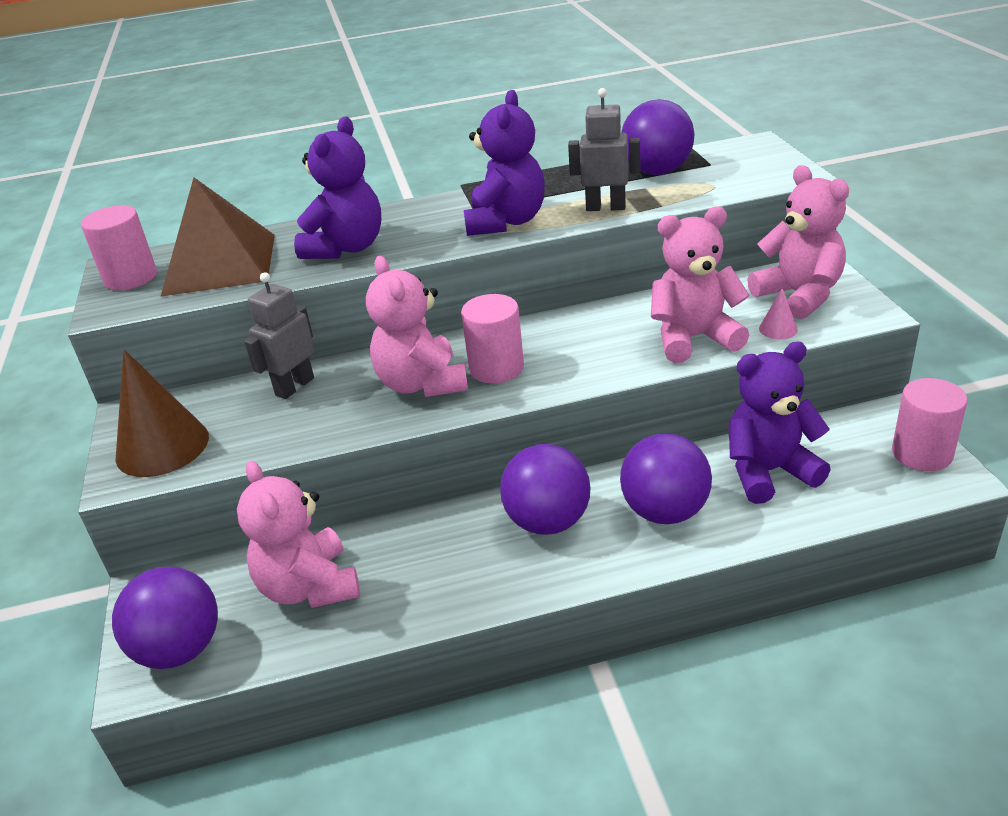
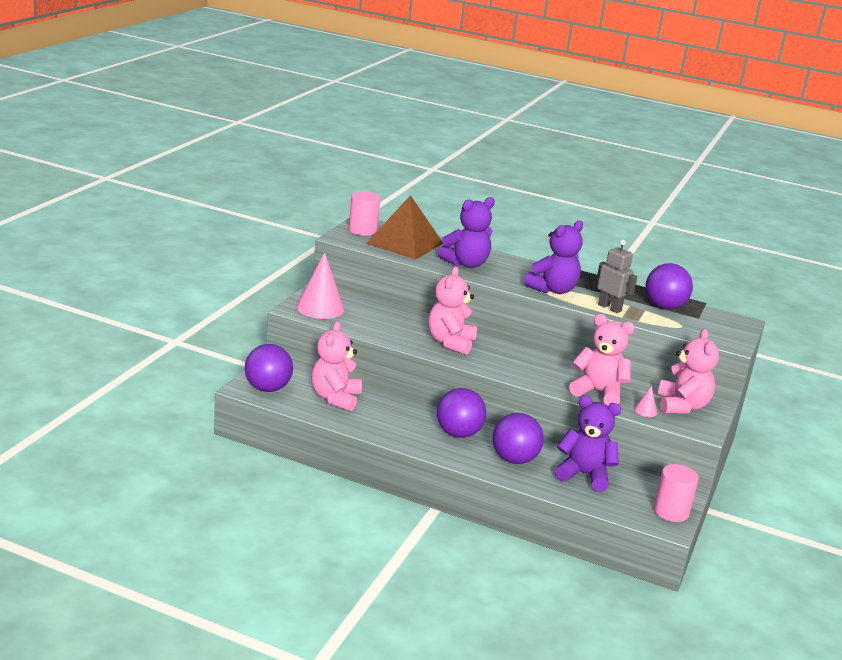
camera: 30 degrees right, 10 degrees down
(162, 446) = (320, 308): brown cone -> pink cone
(294, 386) = (396, 315): grey robot -> none
(496, 368) = (490, 354): pink cylinder -> none

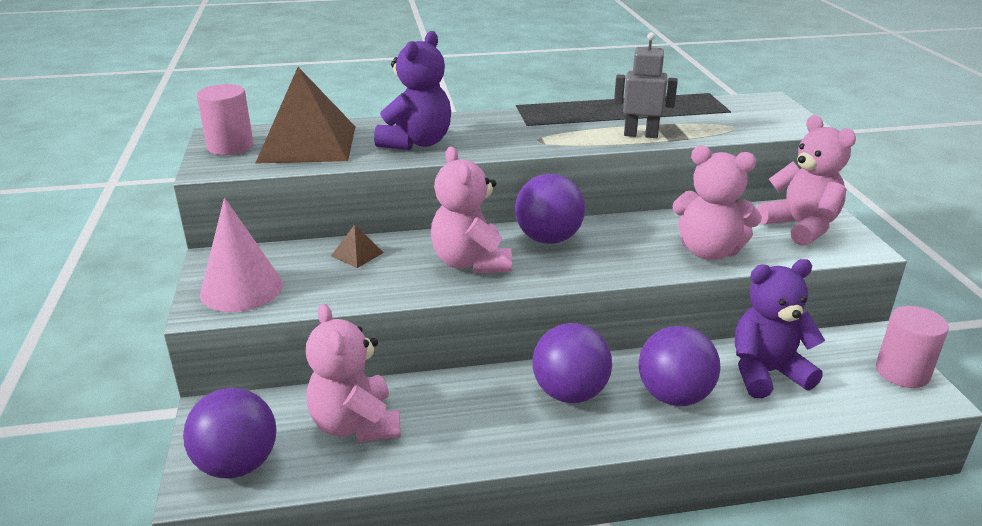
camera: 30 degrees left, 5 degrees up
(394, 315) = (357, 254): none -> brown pyramid
(553, 290) = (554, 137): purple teddy bear -> none
(598, 392) = (709, 251): pink teddy bear -> pink teddy bear turned 150 degrees counterclockwise
(645, 411) = (782, 251): pink cone -> none
(664, 307) = (684, 112): purple ball -> purple ball (548, 239)

